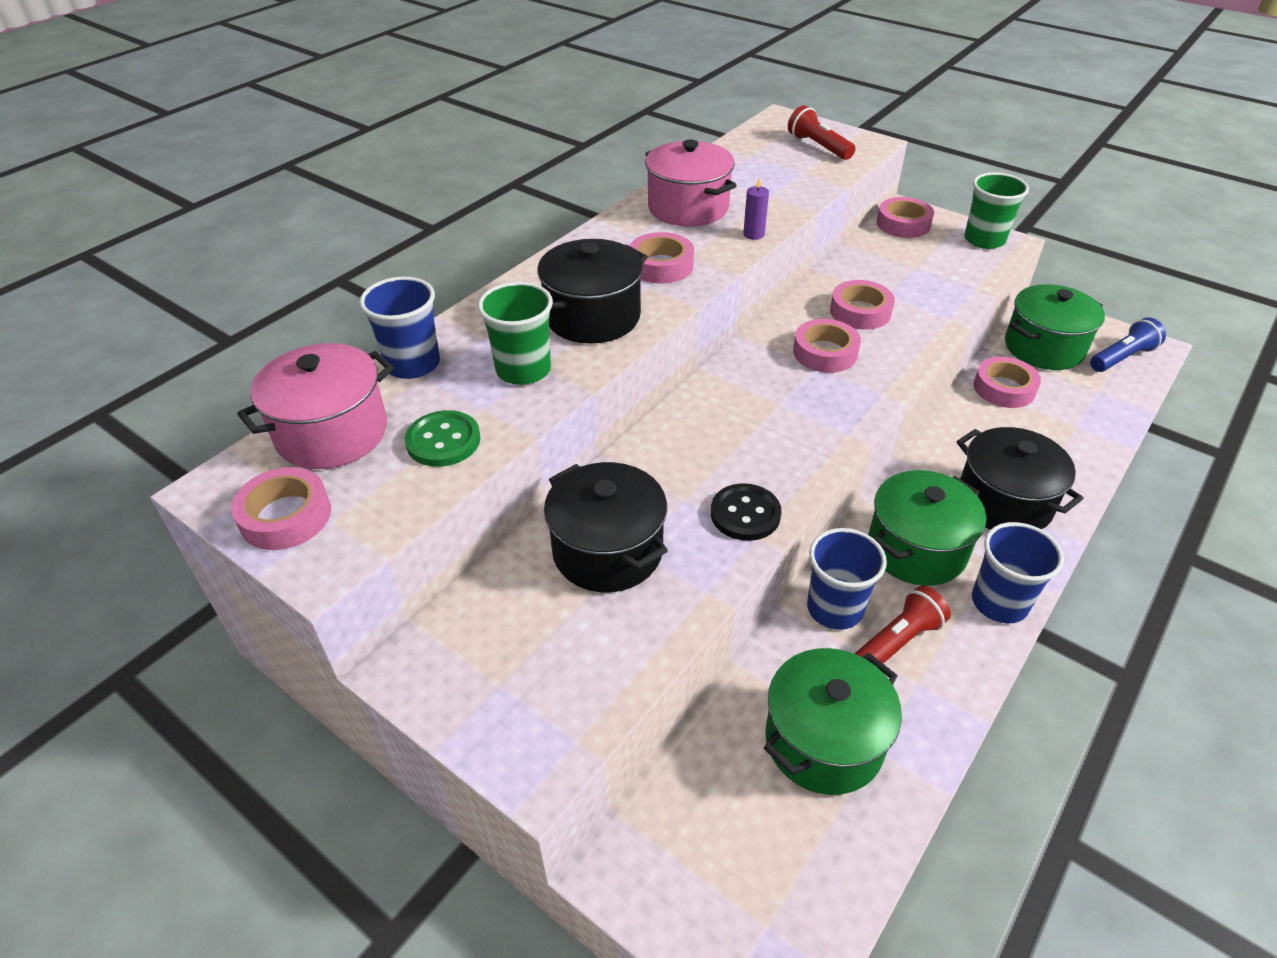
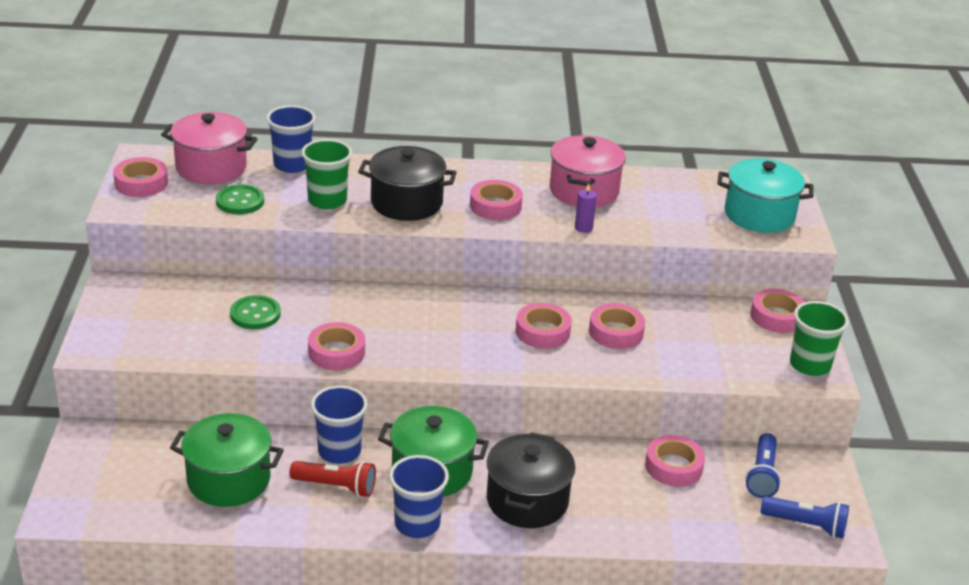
camera: 50 degrees right, 10 degrees down
(607, 551) = (255, 314): black pot -> green button
(745, 514) = (336, 352): black button -> pink tape
(818, 147) = (759, 215): red flashlight -> turquoise pot
(1044, 348) = (762, 475): green pot -> blue flashlight

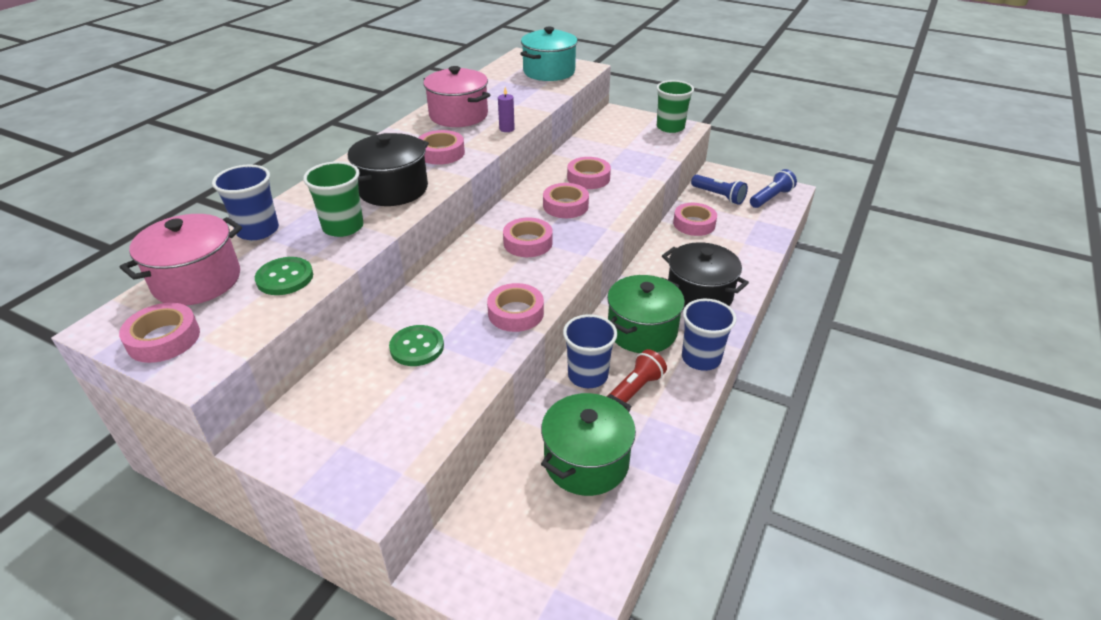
camera: 60 degrees left, 5 degrees up
(777, 316) = (614, 121): pink tape -> pink tape (528, 243)

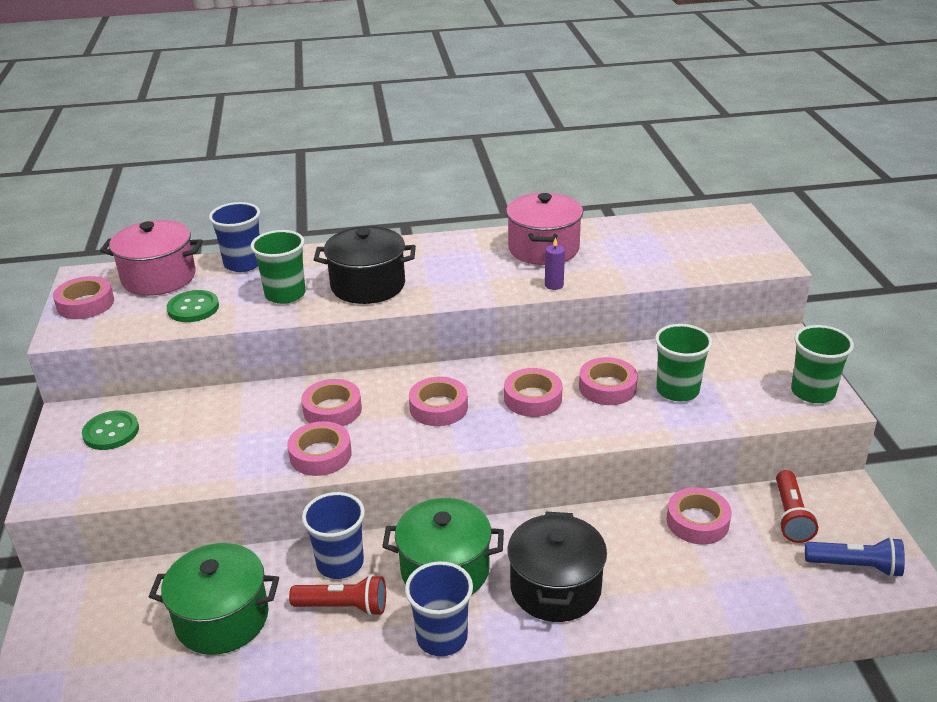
camera: 55 degrees right, 5 degrees down
(417, 347) = (226, 425): green button -> green button (111, 432)
(441, 153) = (459, 276): pink tape -> pink tape (332, 410)
(549, 72) = (722, 248): turquoise pot -> none
(620, 160) = (677, 390): none -> green cup
(719, 196) = (791, 516): blue flashlight -> red flashlight

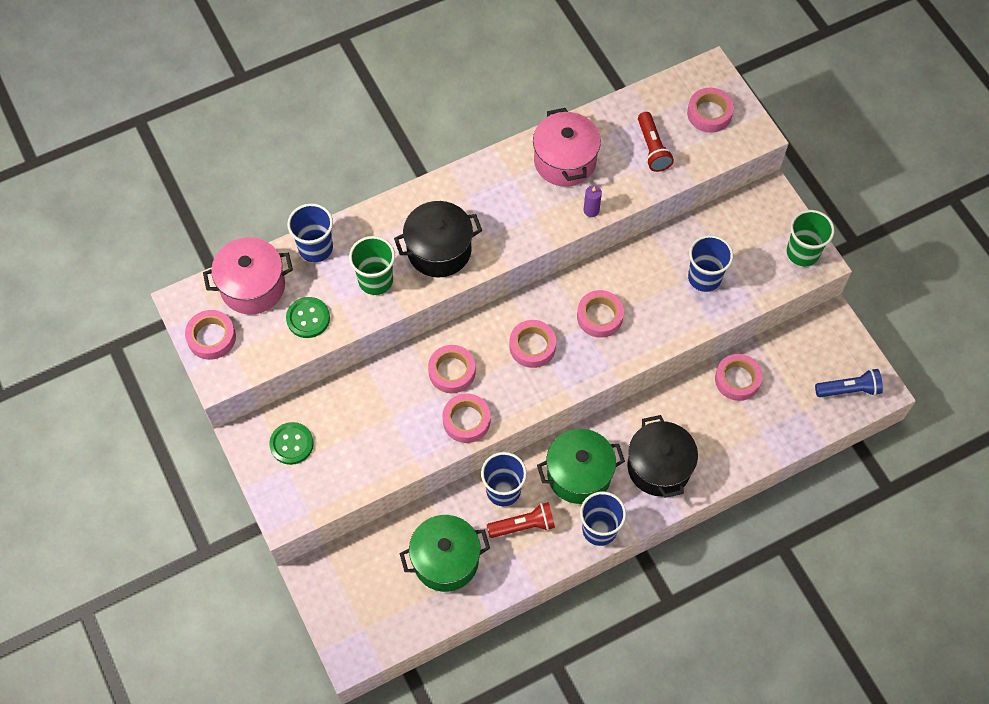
camera: 20 degrees left, 30 degrees up
(607, 387) = (651, 288): pink tape -> pink tape (709, 113)
(677, 390) = (704, 277): green cup -> blue cup
(791, 516) = (799, 356): red flashlight -> red flashlight (652, 148)

